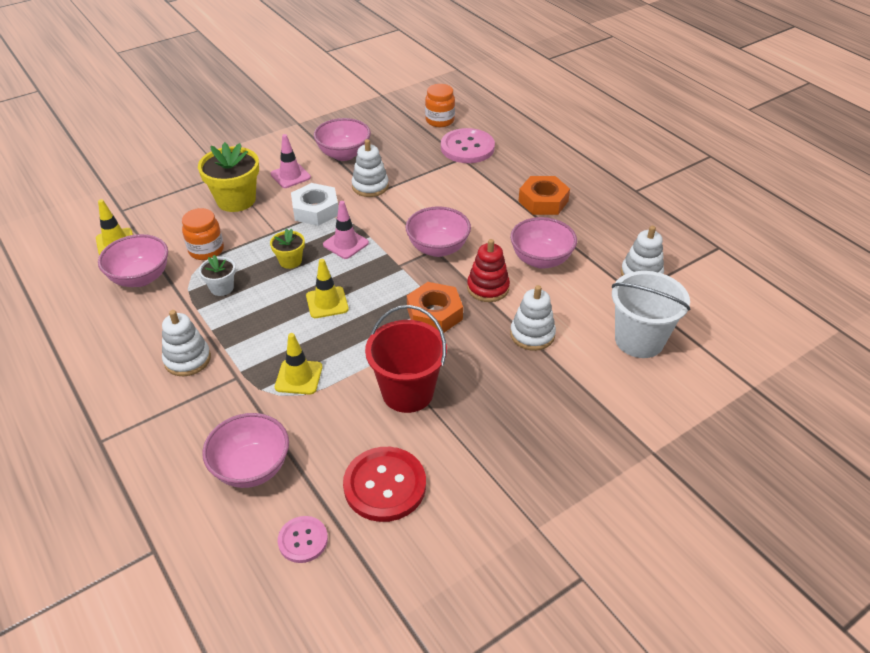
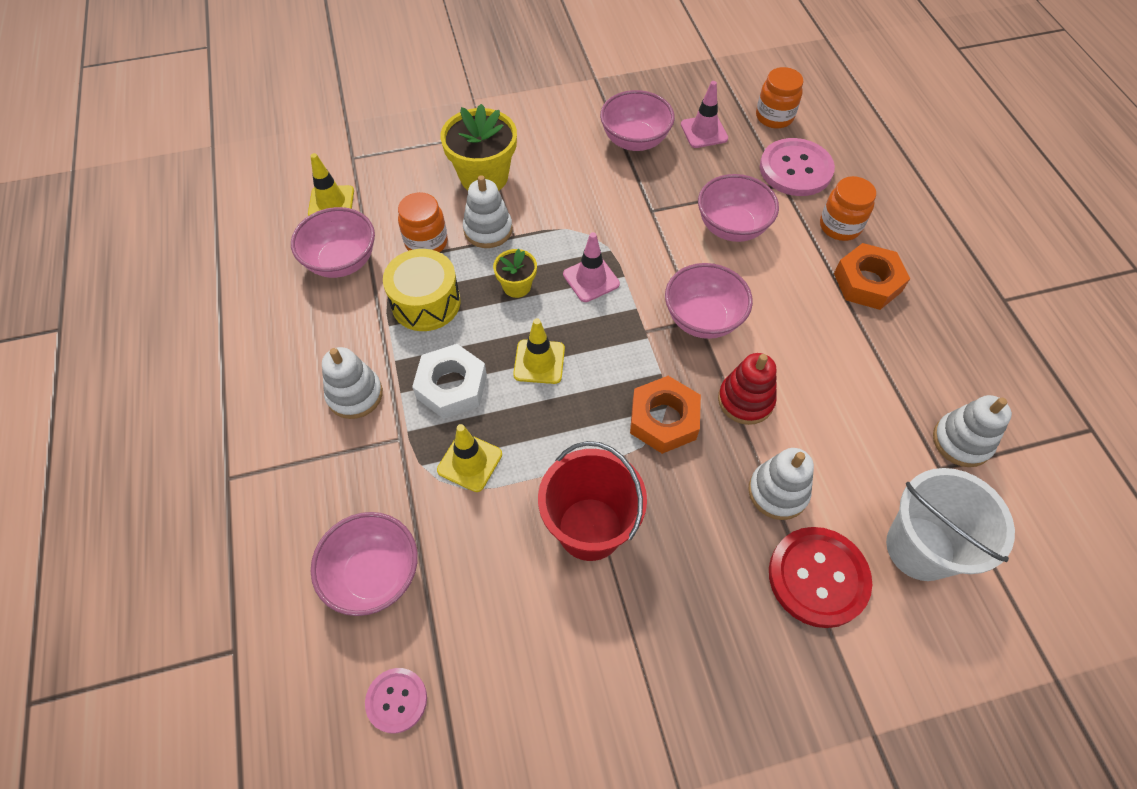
camera: 20 degrees right, 15 degrees up
(222, 288) = (426, 302): white flower pot -> yellow drum
(290, 176) = (559, 157): pink traffic cone -> pink traffic cone (704, 132)
(315, 210) = (572, 217): white nut -> white nut (451, 386)
(370, 186) = (650, 198): white stacking toy -> white stacking toy (488, 230)
(385, 485) = (516, 657): red button -> red button (818, 577)
(511, 174) = (840, 226): none -> orange jar
(541, 260) = (831, 376): pink bowl -> pink bowl (731, 227)

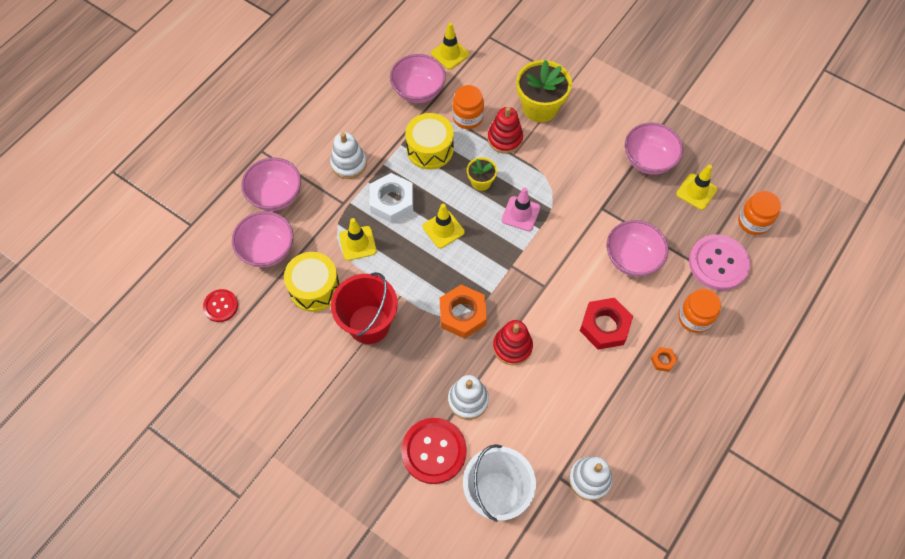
camera: 50 degrees right, 5 degrees up
(396, 700) = (221, 306): pink button -> red button
(483, 556) = (314, 288): none -> yellow drum
(488, 230) = (505, 139): white stacking toy -> red stacking toy
(702, 319) = (547, 289): pink bowl -> pink bowl (276, 196)
(704, 132) = (696, 191): pink traffic cone -> yellow traffic cone
(789, 302) = (604, 326): none -> red nut
(867, 282) = (663, 360): orange nut -> orange nut, size x0.47

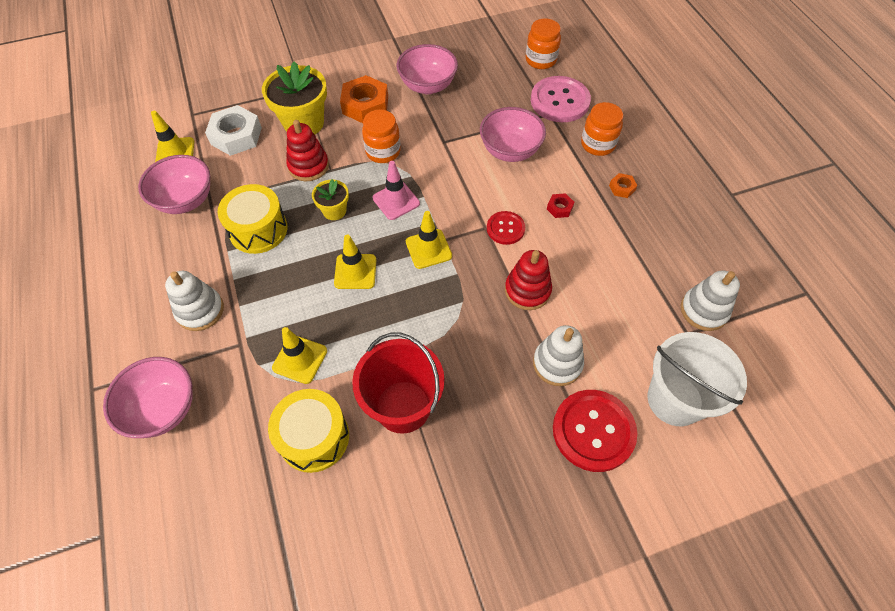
camera: 55 degrees left, 5 degrees down
(221, 306) = (244, 565): red button -> red button (505, 229)
(267, 250) = (221, 461): pink bowl -> none
(392, 201) = (282, 297): white nut -> white nut (236, 136)
(462, 314) = (461, 311): orange nut -> orange nut (365, 105)
(467, 118) = (257, 180): orange jar -> orange jar (383, 152)
(604, 326) = (559, 208): red nut -> red nut, size x0.47
(696, 191) = (484, 75): yellow traffic cone -> yellow traffic cone (428, 249)

